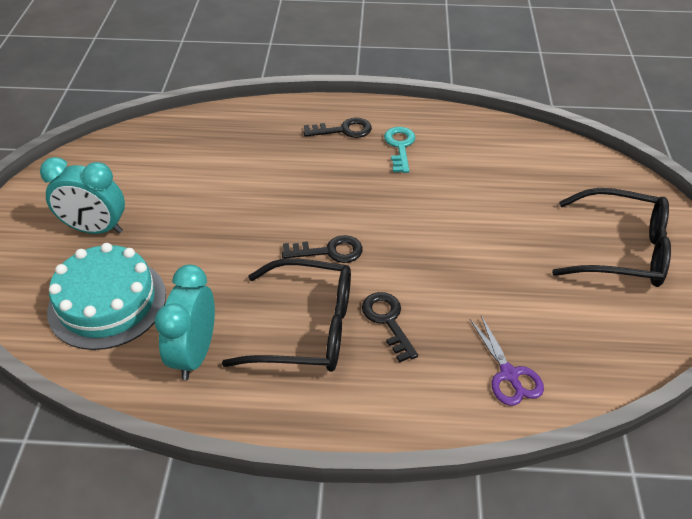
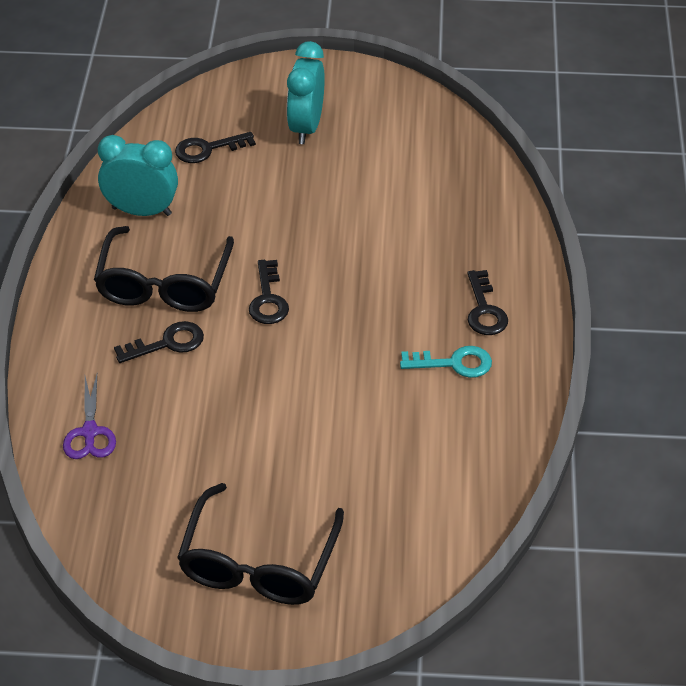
camera: 90 degrees right, 0 degrees up
(107, 302) = (208, 149): turquoise cake -> black key
(509, 375) = (90, 432): purple scissors -> purple scissors turned 75 degrees counterclockwise

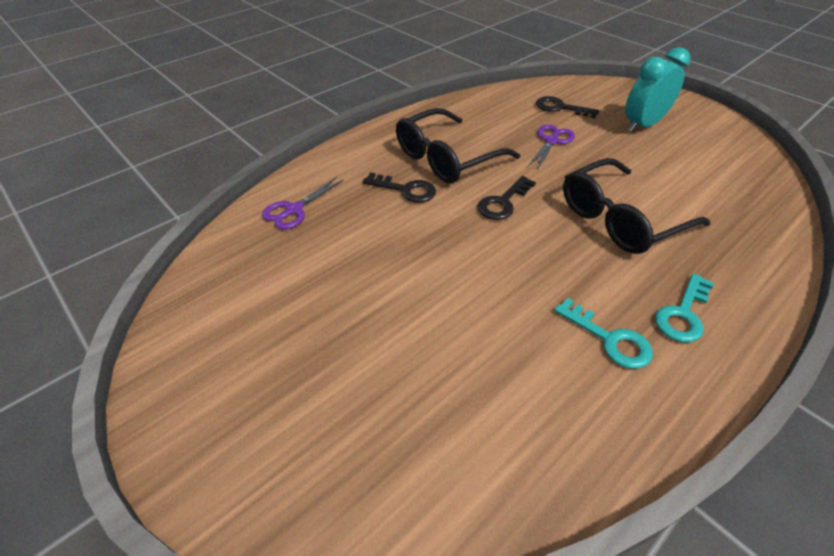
camera: 45 degrees right, 0 degrees up
(141, 211) = (481, 118): turquoise clock -> none
(241, 200) = (551, 141): none -> purple scissors
(258, 563) = (263, 381): black glasses -> black glasses (620, 219)
(484, 310) = (683, 314): black key -> turquoise key

